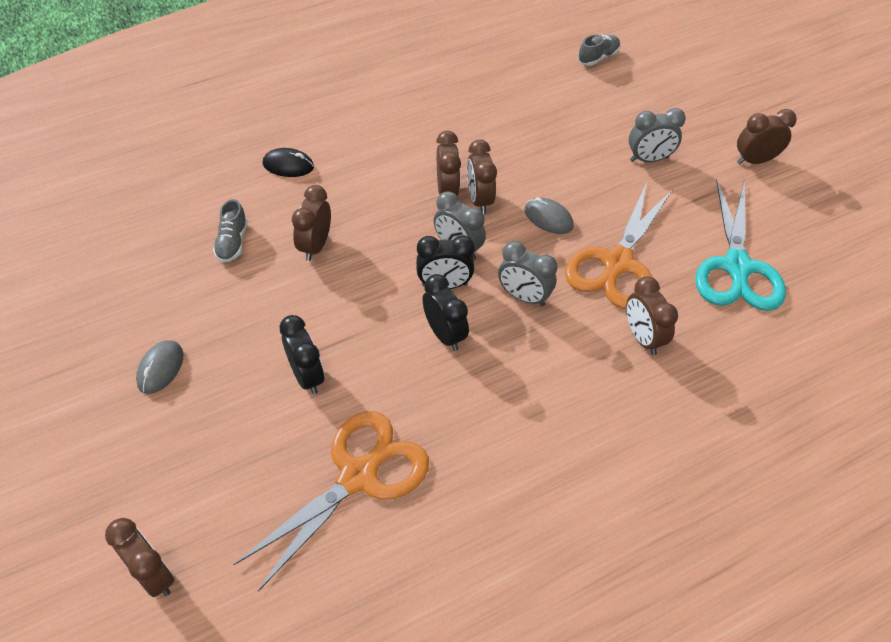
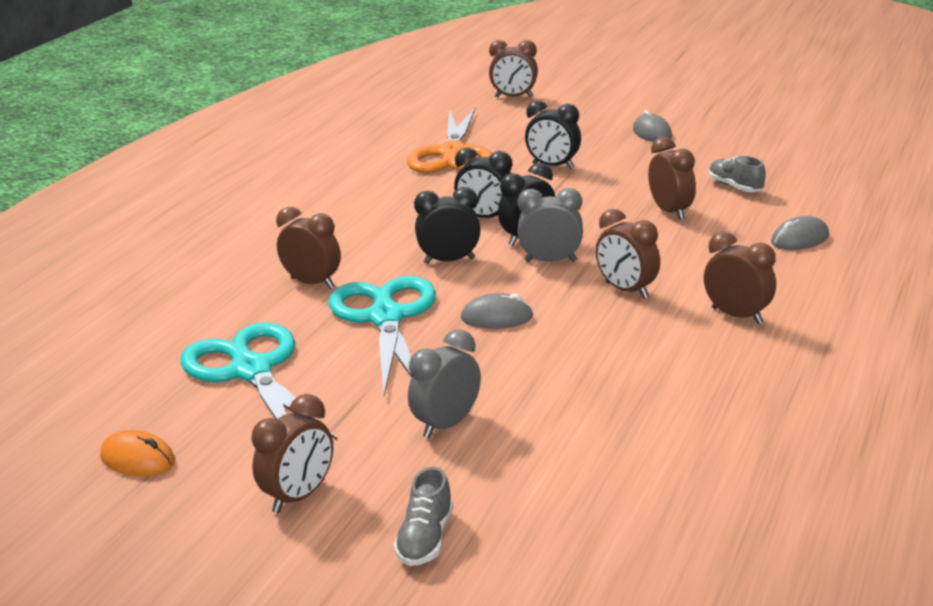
camera: 145 degrees right, 25 degrees down
(288, 165) = (799, 239): black mouse -> grey mouse
(479, 200) = (585, 299): brown clock -> brown clock (737, 316)
(523, 297) = (449, 261): grey clock -> black clock
(598, 57) = (676, 528): grey shoe -> grey shoe (425, 539)
(617, 263) = (386, 317): orange scissors -> turquoise scissors
(836, 233) = (138, 459): none -> orange mouse

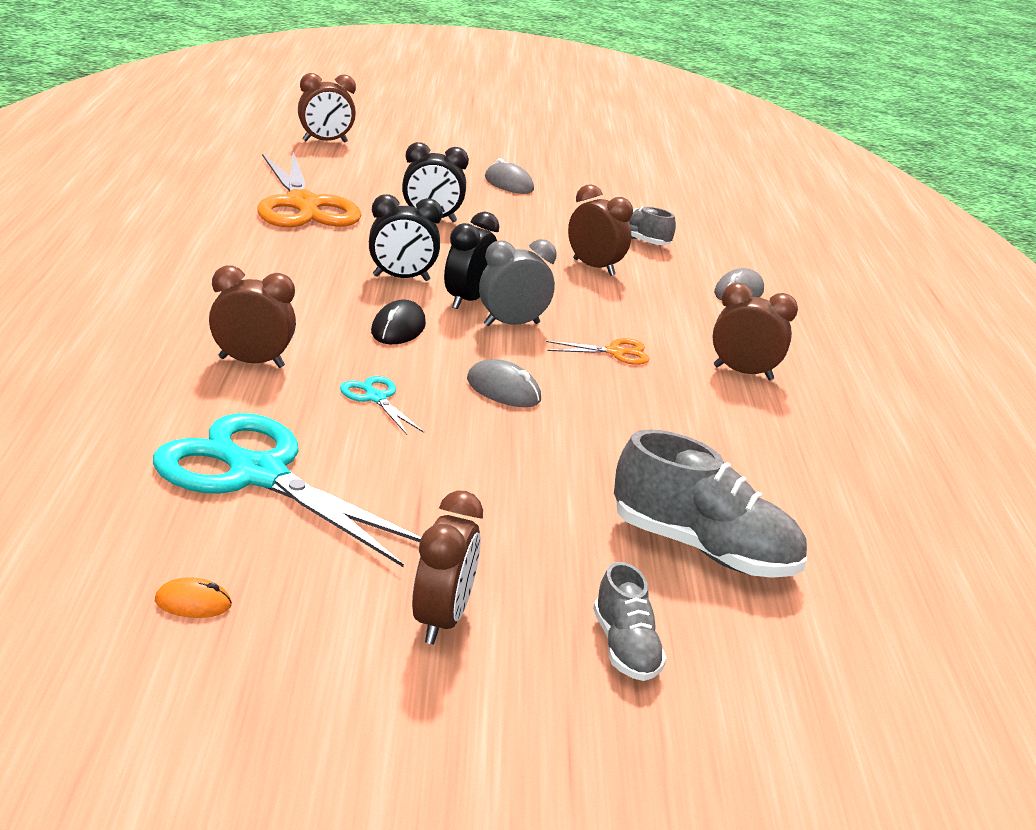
camera: 30 degrees left, 0 degrees up
(138, 459) = (193, 603): orange mouse -> orange mouse, size x0.66
(386, 317) = (375, 398): turquoise scissors -> turquoise scissors, size x0.43
(447, 424) = (544, 515): grey clock -> none
(449, 261) = (398, 328): black clock -> black mouse
(497, 317) = (503, 390): grey mouse -> grey mouse turned 60 degrees clockwise
(562, 468) = (703, 549): none -> grey shoe
(626, 290) = (616, 352): brown clock -> orange scissors

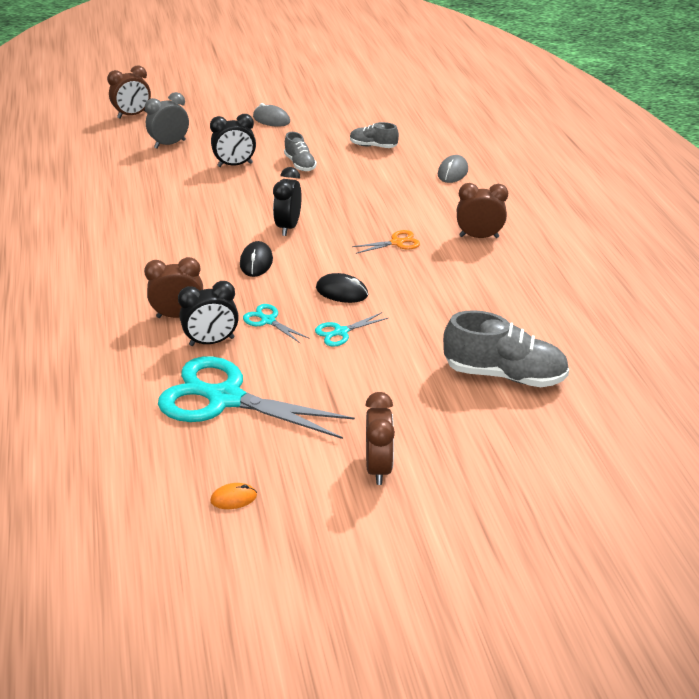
camera: 10 degrees left, 10 degrees up
(303, 205) = (146, 176): orange scissors -> none
(401, 278) = (239, 220): black clock -> black clock (212, 341)
(475, 437) = (340, 332): none -> turquoise scissors
(503, 390) = (342, 292): grey mouse -> black mouse
(511, 324) = (324, 238): grey clock -> grey clock (170, 144)
(594, 267) = (355, 177): brown clock -> none
(625, 648) = (486, 454): grey shoe -> grey shoe (300, 164)

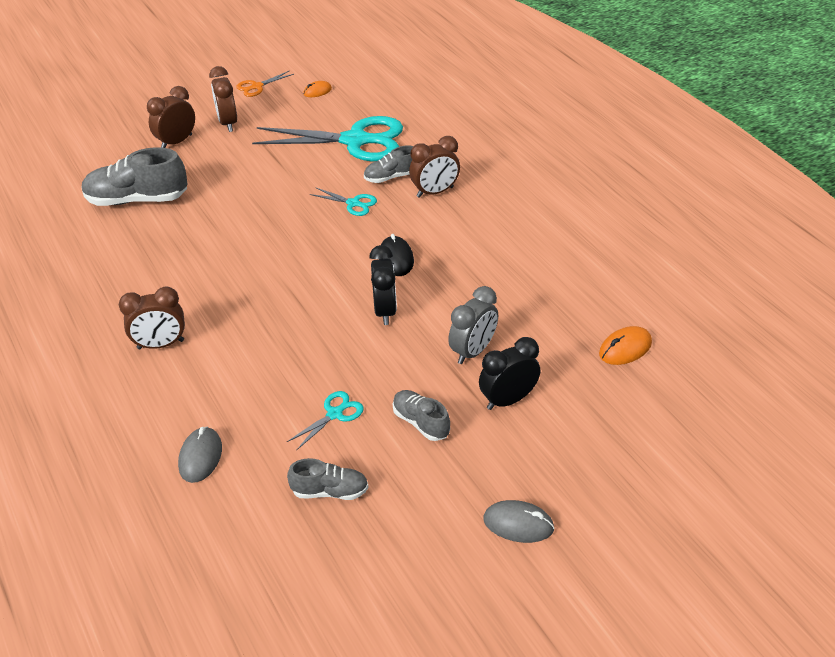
camera: 165 degrees right, 5 degrees up
(132, 175) = (625, 348): none -> orange mouse
(133, 115) = (741, 479): brown clock -> brown clock (176, 142)
(170, 144) = (628, 422): grey clock -> grey clock (473, 351)
(212, 341) = (391, 177): black clock -> grey shoe
(340, 332) = (284, 206): turquoise scissors -> turquoise scissors (335, 414)
(342, 292) = (296, 244): black mouse -> none
(397, 242) = (254, 315): orange scissors -> orange scissors (256, 87)

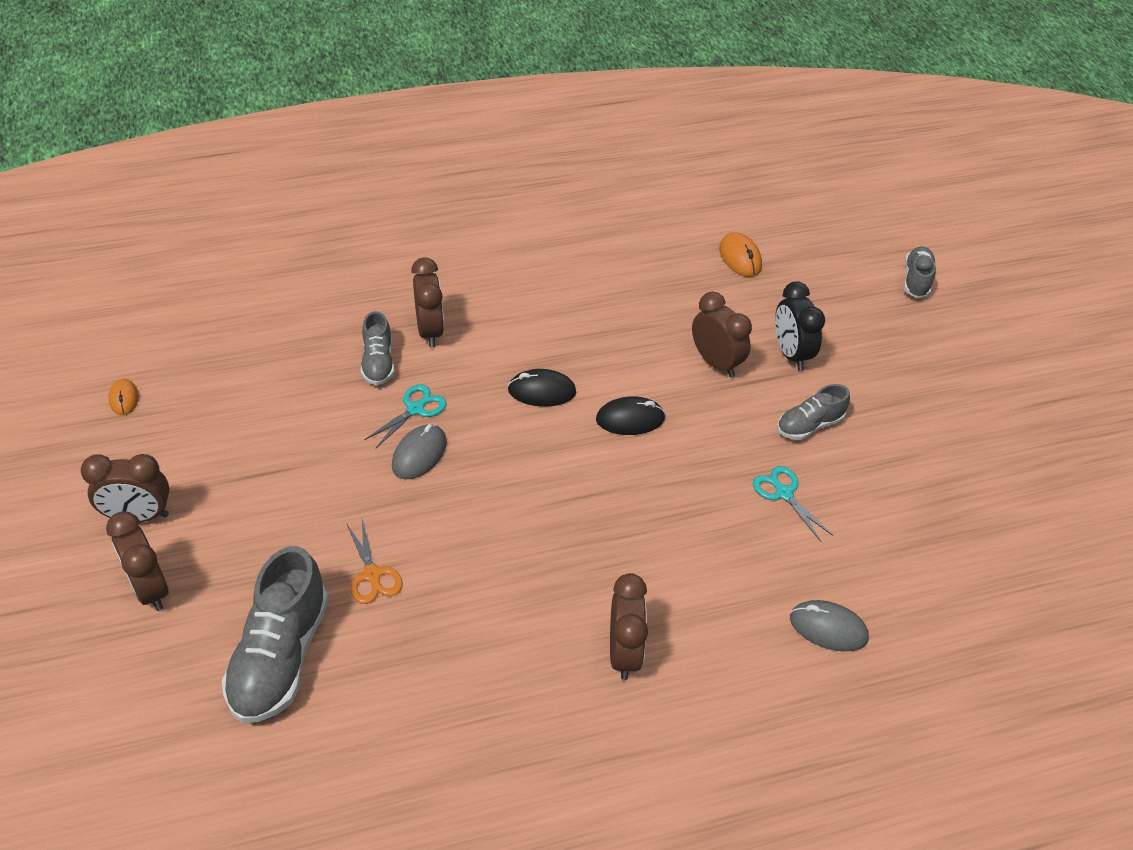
camera: 80 degrees left, 5 degrees up
(256, 87) = (58, 467): orange scissors -> orange scissors (372, 575)
(330, 491) = (892, 516): grey shoe -> grey shoe (916, 280)
(356, 141) = (277, 381): turquoise scissors -> none
(385, 311) = (630, 419): black clock -> black mouse
(473, 351) = (716, 362): grey clock -> brown clock
(518, 524) = (946, 385): grey mouse -> grey mouse (419, 454)

